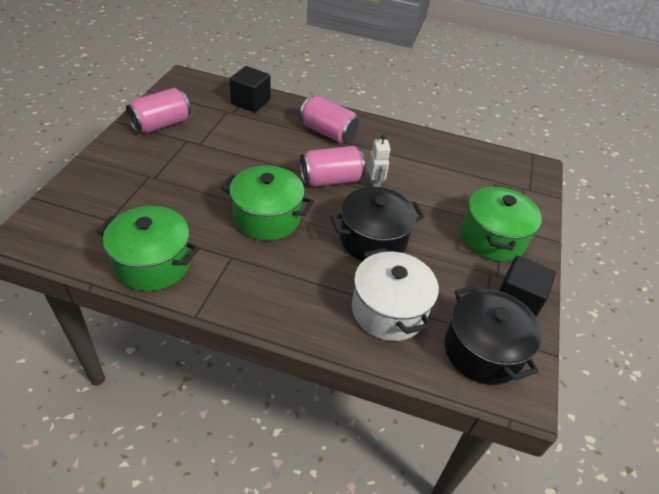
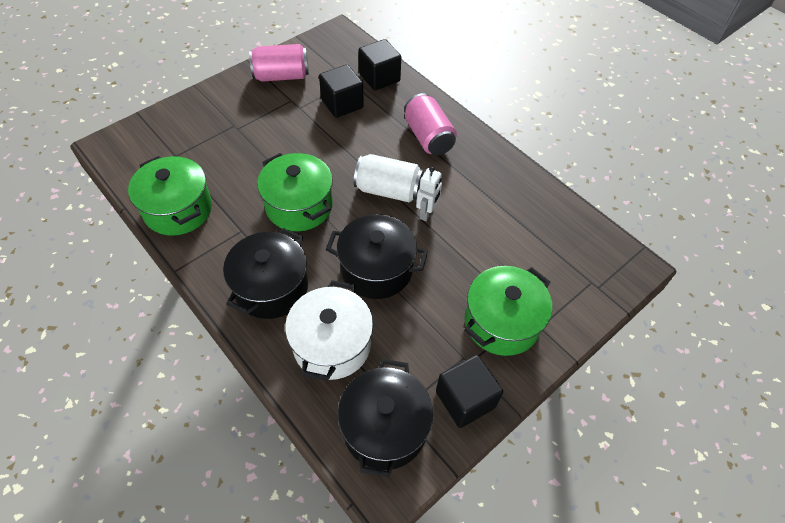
camera: 35 degrees right, 10 degrees up
(236, 130) = (342, 104): none -> black cube
(299, 290) = (271, 288): none -> black pot
(330, 180) = (388, 190): pink can -> white can

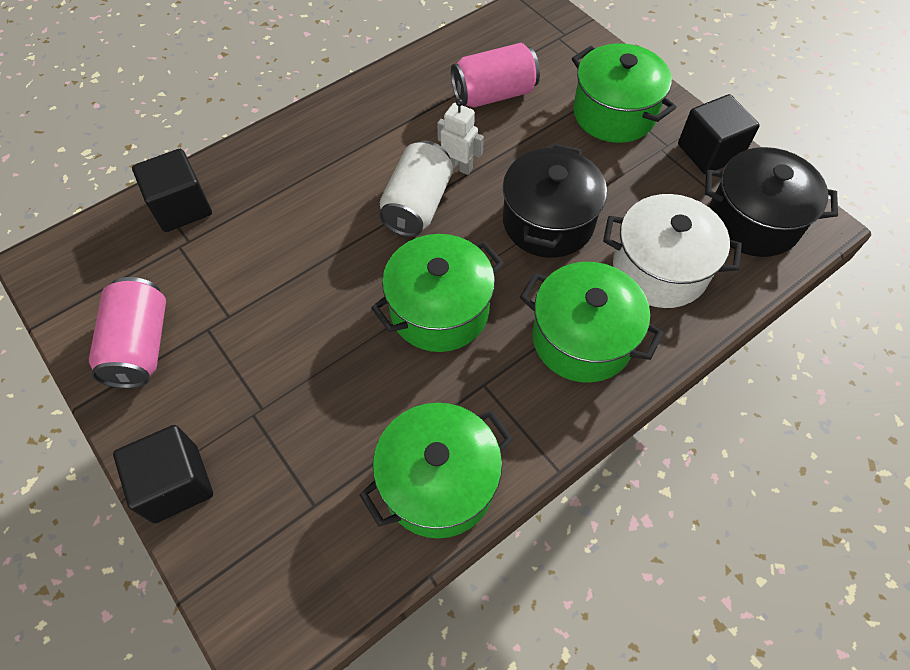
camera: 85 degrees left, 5 degrees up
(271, 288) = (582, 338): black pot -> green pot
(342, 104) = (232, 256): black cube -> black cube (176, 483)
(428, 137) = (323, 156): pink can -> pink can (494, 94)

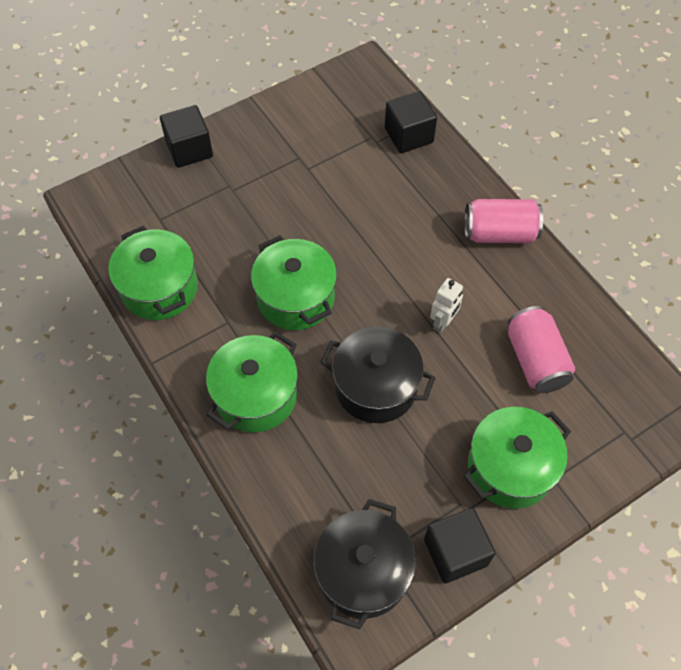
camera: 95 degrees right, 0 degrees up
(140, 346) = (290, 123): pink can -> pink can (499, 233)
(417, 205) = (401, 288): white can -> none
(659, 269) = (316, 470): white pot -> none

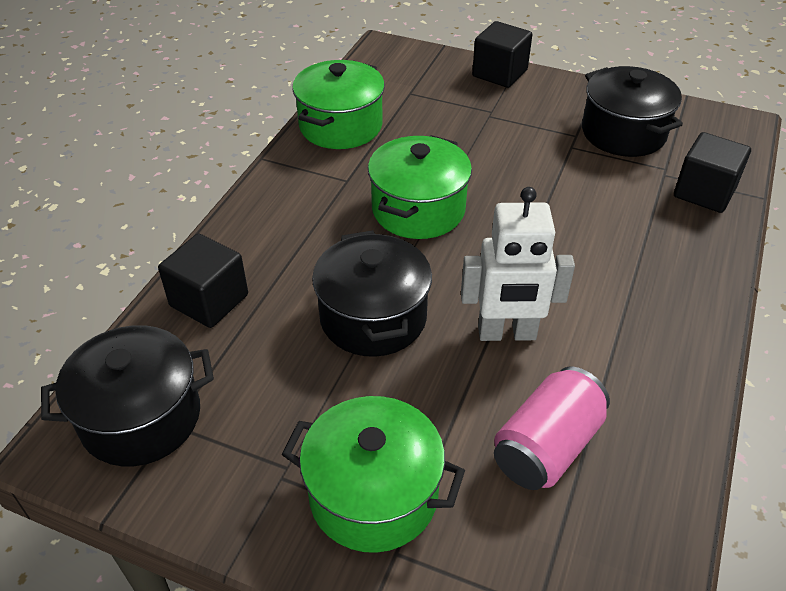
camera: 55 degrees right, 15 degrees down
(256, 395) = (285, 236): green pot -> none
(319, 131) = (623, 133): none -> black pot
(443, 323) = (507, 333): white robot -> white robot, size x1.71
(455, 552) = (219, 493): black cube -> black cube (209, 300)
(499, 233) = (679, 325): pink can -> none

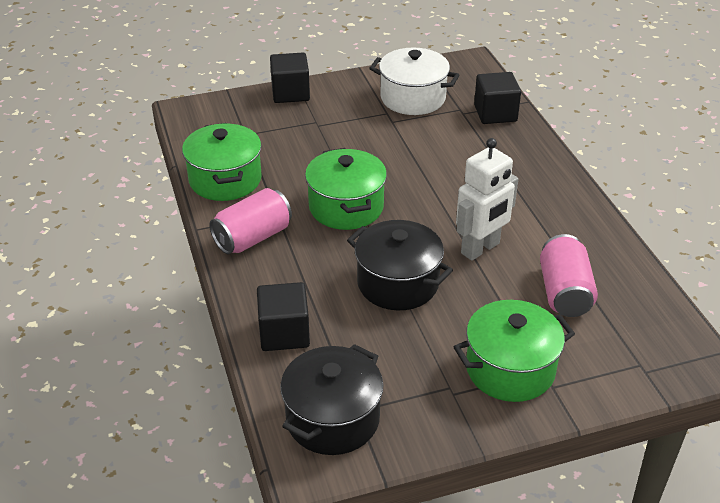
camera: 40 degrees left, 5 degrees down
(297, 192) = (253, 237): none -> pink can
(623, 133) = (413, 98): black pot -> white pot

